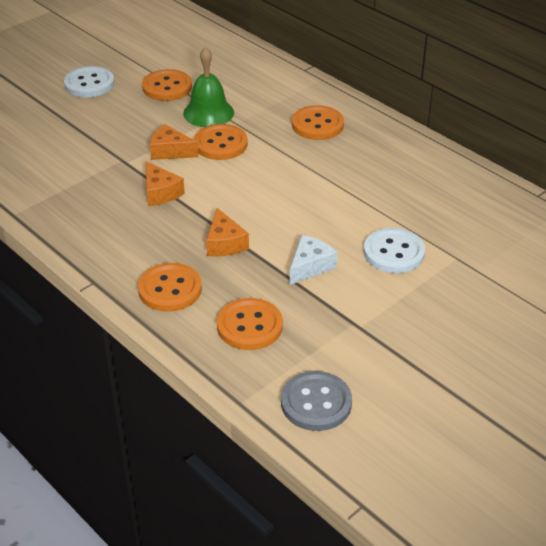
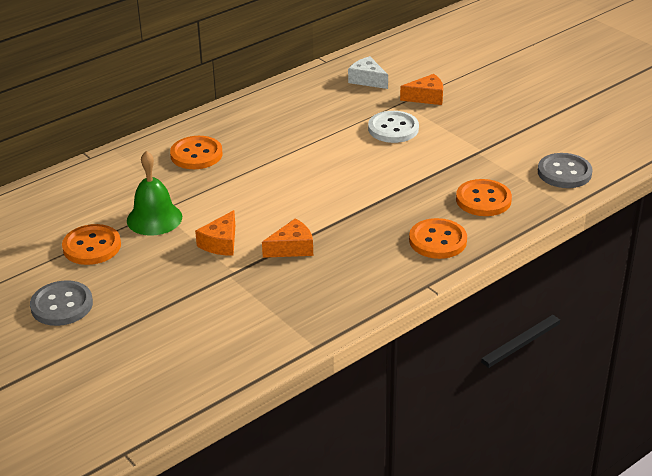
camera: 85 degrees left, 5 degrees down
(89, 84) = (62, 305): white button -> grey button
(220, 144) = (215, 211): orange button -> none
(225, 243) = (375, 211): orange cheese -> orange cheese (426, 97)
(310, 266) = (409, 168): white cheese -> white cheese (367, 80)

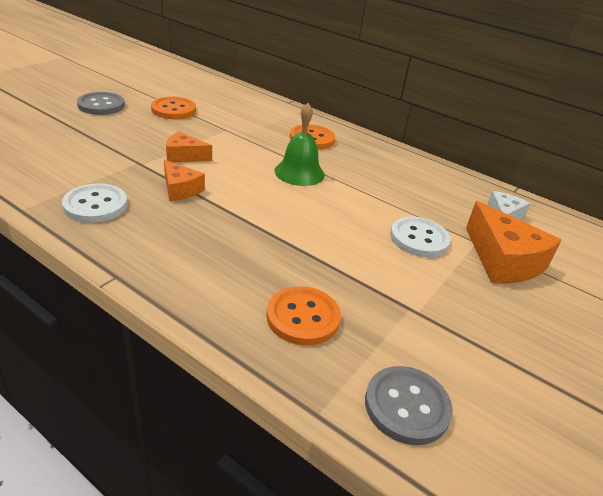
camera: 70 degrees right, 0 degrees up
(154, 218) = (214, 128): green bell -> green bell (299, 172)
(314, 300) = (95, 205): none -> white button
(426, 97) = (503, 260): orange cheese -> orange cheese, size x1.73
(437, 240) = (205, 281): orange button -> none

